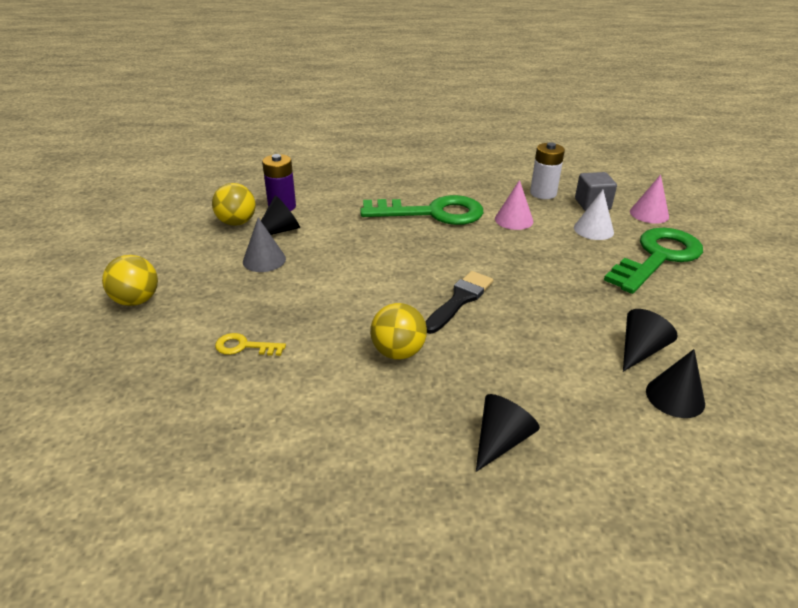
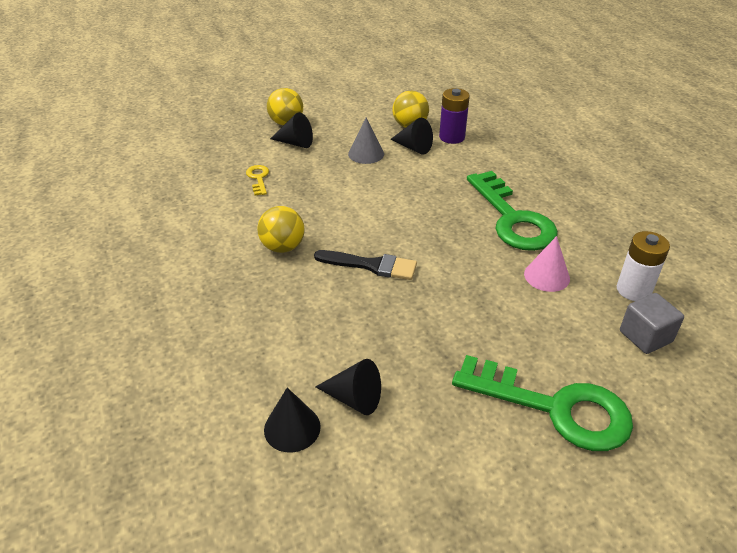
camera: 70 degrees right, 5 degrees up
(501, 441) = (202, 319): black cone -> black cone (295, 143)
(593, 229) = (578, 343): white cone -> none
(649, 214) = (669, 395): pink cone -> none

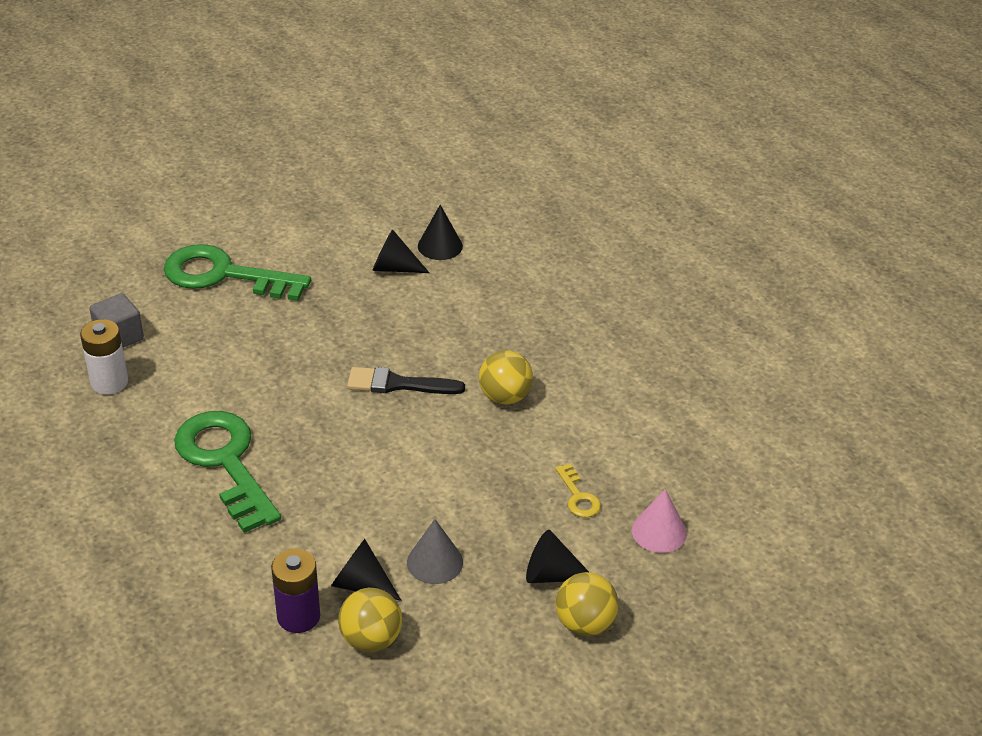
camera: 170 degrees right, 0 degrees up
(546, 276) = (201, 389): pink cone -> pink cone (659, 532)

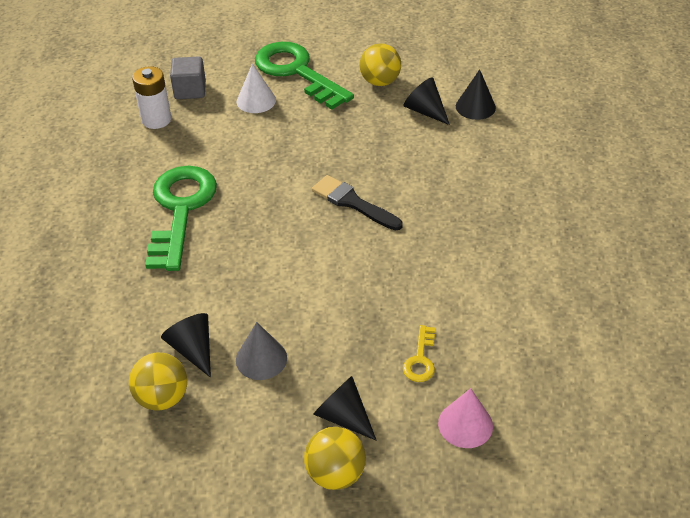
camera: 35 degrees right, 5 degrees up
(205, 321) = (256, 100): none -> white cone
(298, 616) = (128, 352): purple battery -> none
(505, 397) = (428, 248): yellow ball -> yellow ball (380, 81)

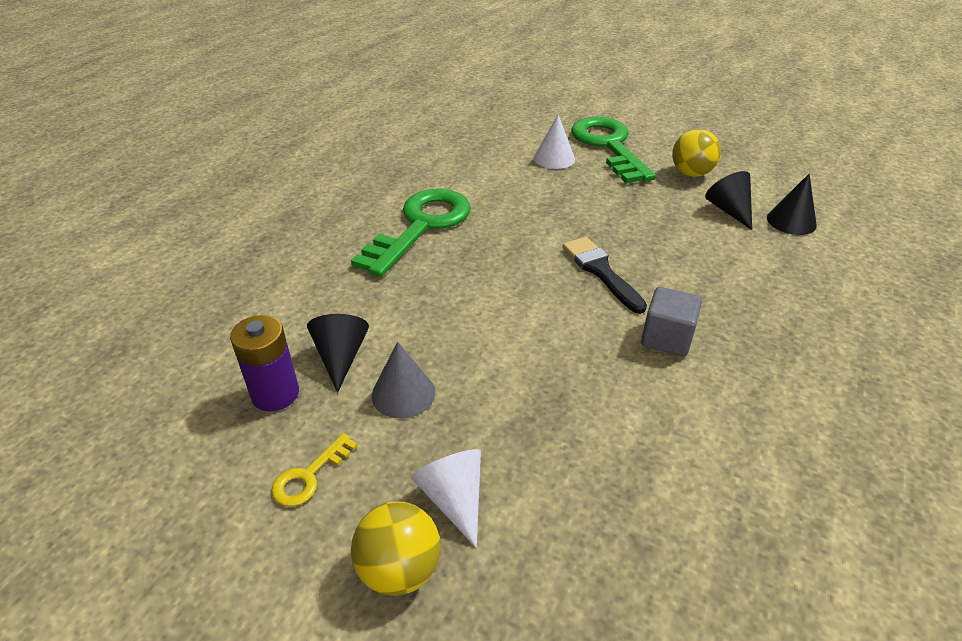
camera: 25 degrees right, 5 degrees down
(156, 120) = (451, 150): white battery -> none
(162, 397) = (275, 394): yellow ball -> purple battery
(190, 90) = (497, 136): grey cube -> grey cube (666, 338)
(343, 416) = (454, 499): black cone -> white cone
(420, 359) = (589, 467): yellow key -> yellow key (309, 476)
(465, 424) = (607, 580): pink cone -> none

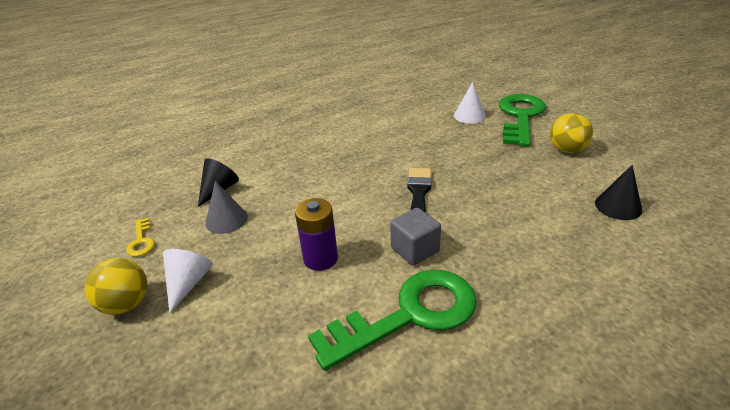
camera: 35 degrees right, 5 degrees down
(275, 394) = (171, 196): purple battery -> purple battery (320, 258)
(309, 476) = (141, 241): yellow key -> yellow key turned 90 degrees counterclockwise
(421, 226) = (337, 135): green key -> green key (409, 315)
(729, 210) = (569, 183): black cone -> none

